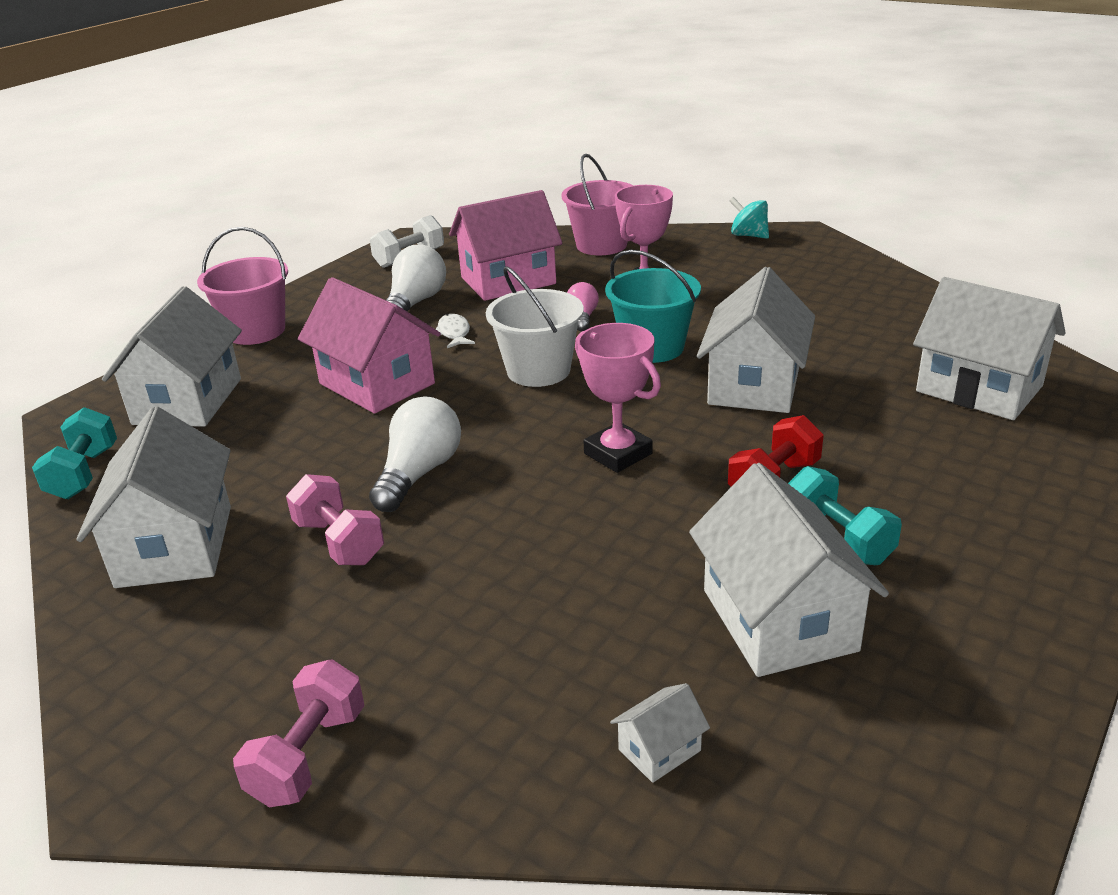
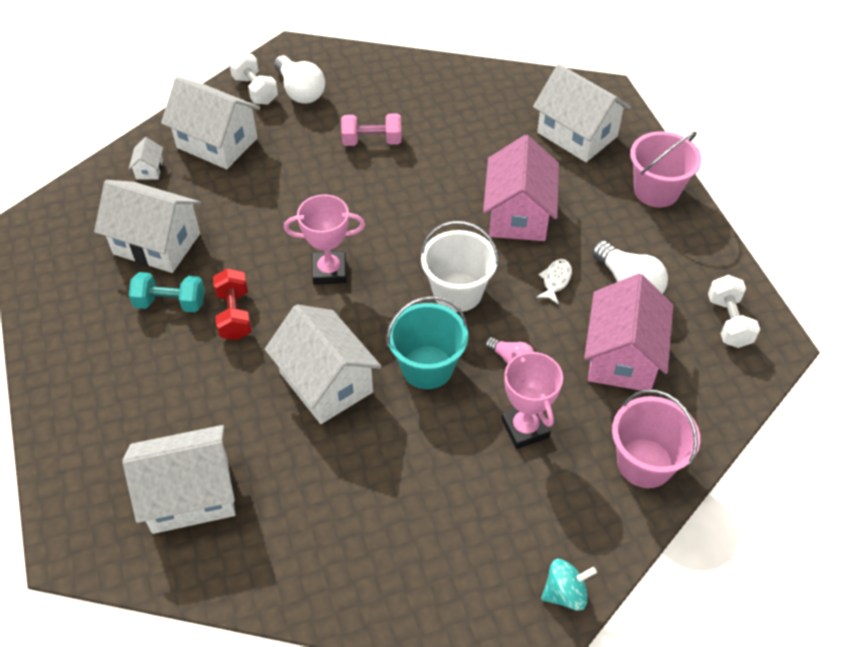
camera: 125 degrees right, 20 degrees up
(84, 473) = (529, 82): turquoise dumbbell -> none
(175, 546) = (427, 94): white house -> white house (217, 143)
(309, 756) = (255, 90): pink dumbbell -> white dumbbell
(377, 383) = (518, 214): pink house -> pink house turned 75 degrees counterclockwise
(419, 473) = (399, 189): white light bulb -> white light bulb (300, 91)
(454, 333) = (555, 280): white fish -> white fish turned 90 degrees counterclockwise

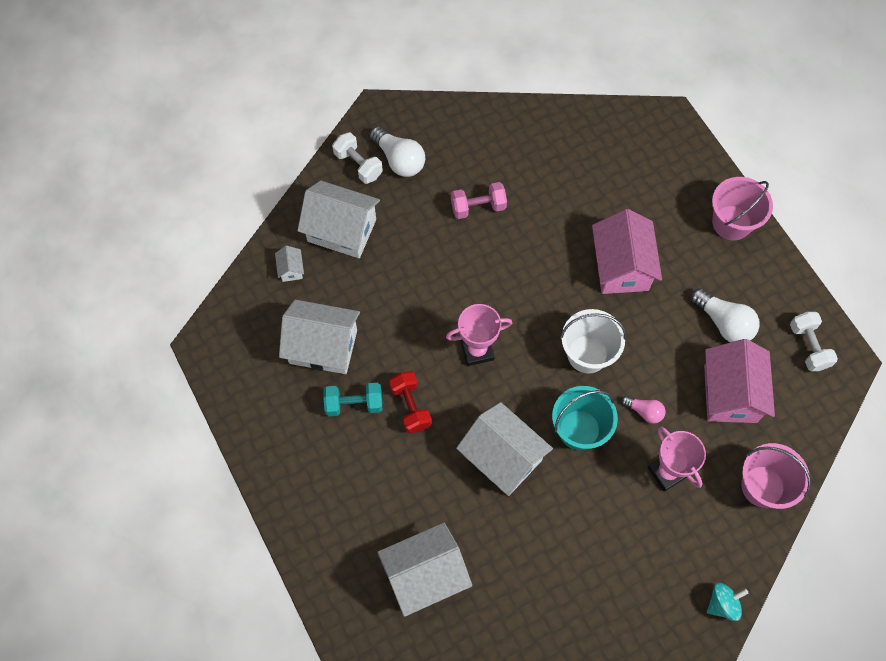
camera: 10 degrees left, 15 degrees up
(555, 280) = (664, 329): white fish -> none
(577, 134) = (654, 172): white house -> none

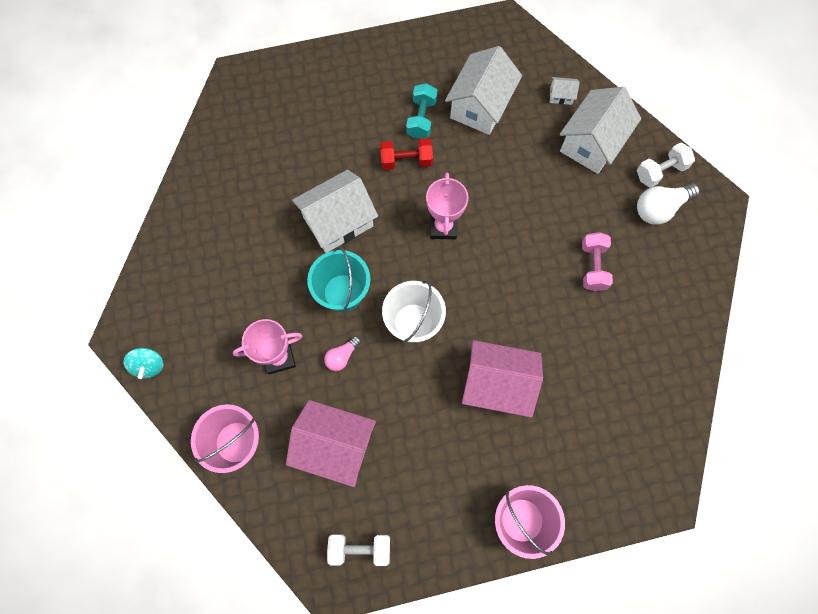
camera: 105 degrees right, 5 degrees up
(425, 574) = (261, 139): white house -> none
(724, 322) = (410, 467): white light bulb -> none

